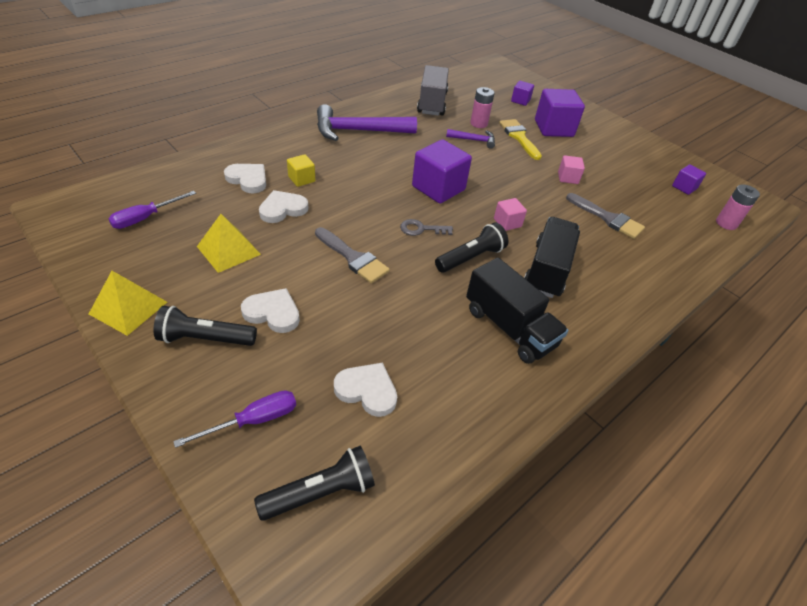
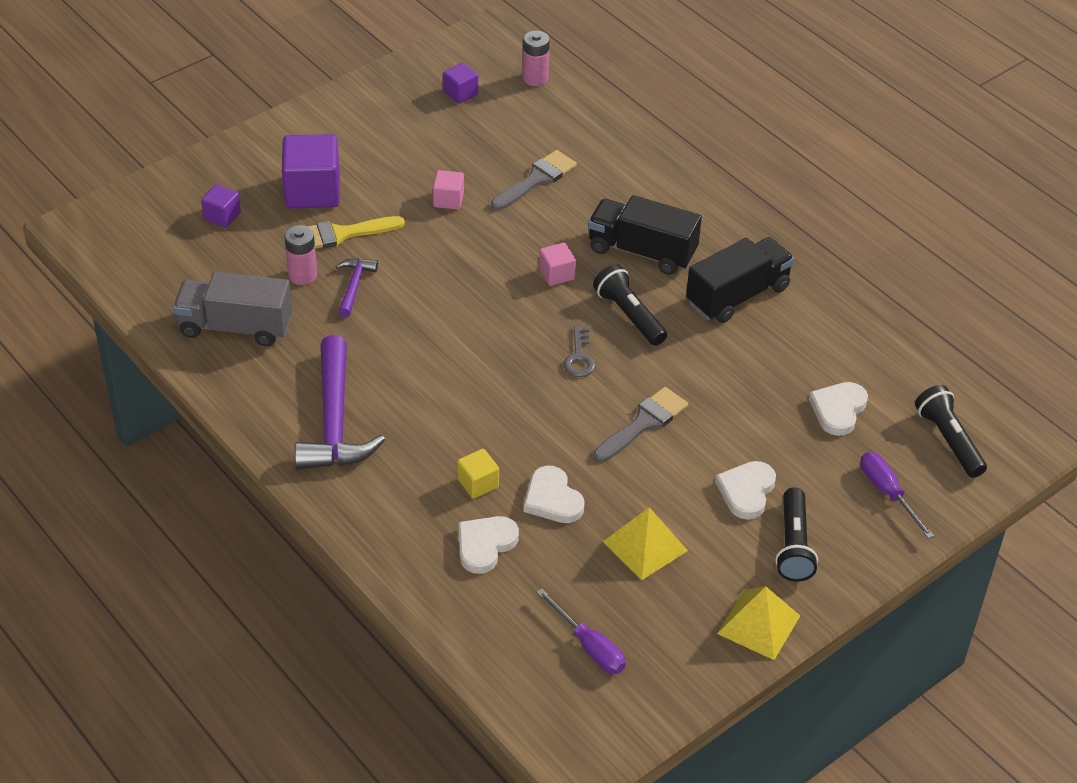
camera: 85 degrees left, 0 degrees up
(438, 188) = (486, 335): purple cube -> none

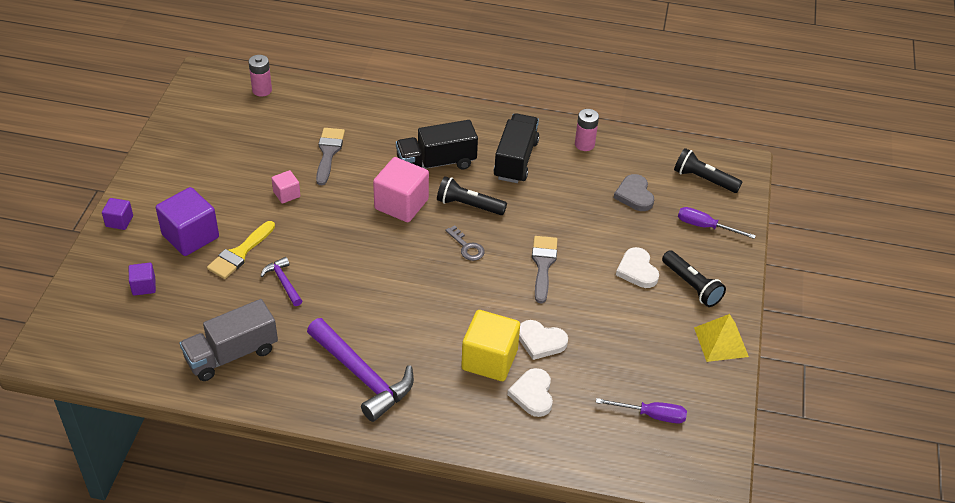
camera: 40 degrees left, 0 degrees up
(302, 275) = (241, 294): pink battery -> pink battery (584, 144)
(460, 93) = (223, 122): purple cube -> purple cube (119, 221)
(478, 483) = (489, 359): yellow cube -> yellow cube, size x1.95
(556, 274) = (401, 204): pink cube -> pink cube, size x1.95
(645, 546) = (618, 336): yellow pyramid -> none
(838, 410) = (634, 195): white heart -> grey heart

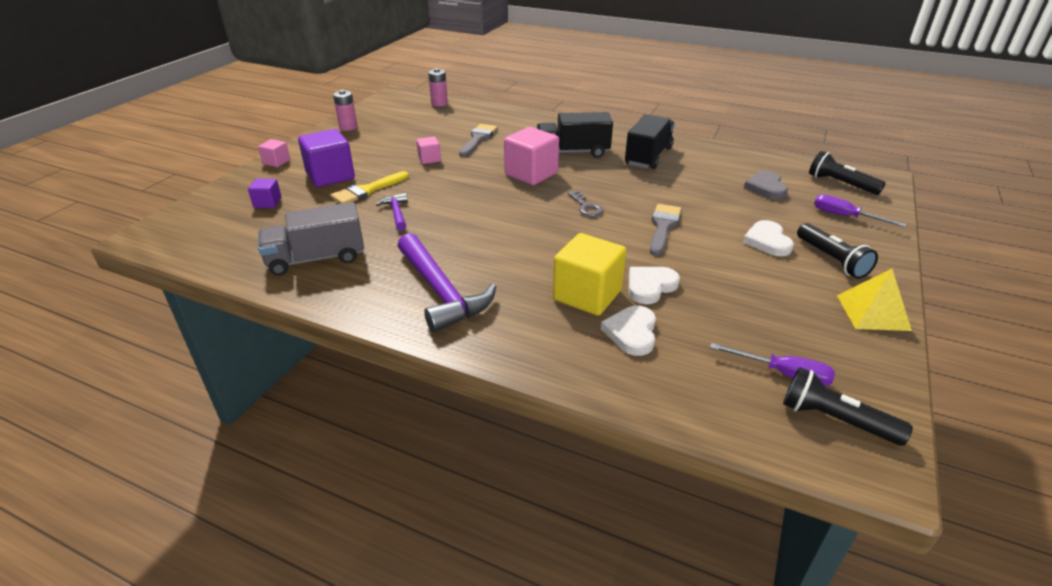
camera: 15 degrees right, 10 degrees down
(119, 221) = (276, 162): purple cube -> pink cube
(468, 205) = (595, 180): black flashlight -> black flashlight (835, 419)
(541, 341) = (650, 286): white heart -> white heart turned 105 degrees clockwise
(584, 144) = (717, 152): pink battery -> pink battery (348, 127)

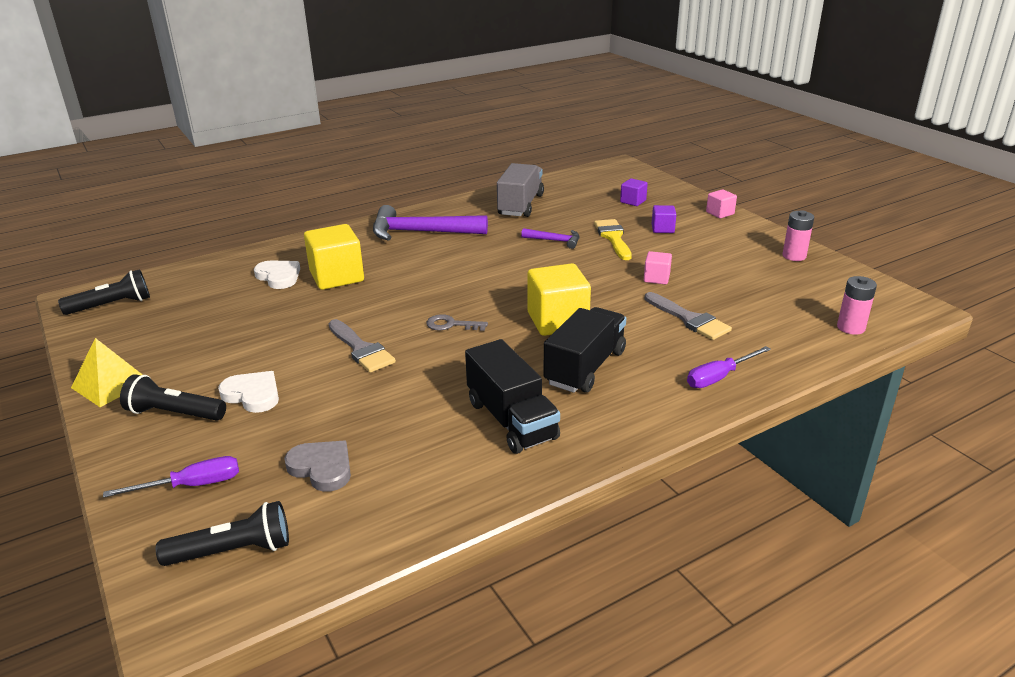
camera: 125 degrees right, 5 degrees down
(330, 176) = (662, 229): purple cube -> purple cube, size x0.51
(531, 174) = (557, 321): pink cube -> yellow cube
(650, 286) = (304, 303): white heart -> none
(783, 373) = (160, 309): purple screwdriver -> purple screwdriver (719, 377)

